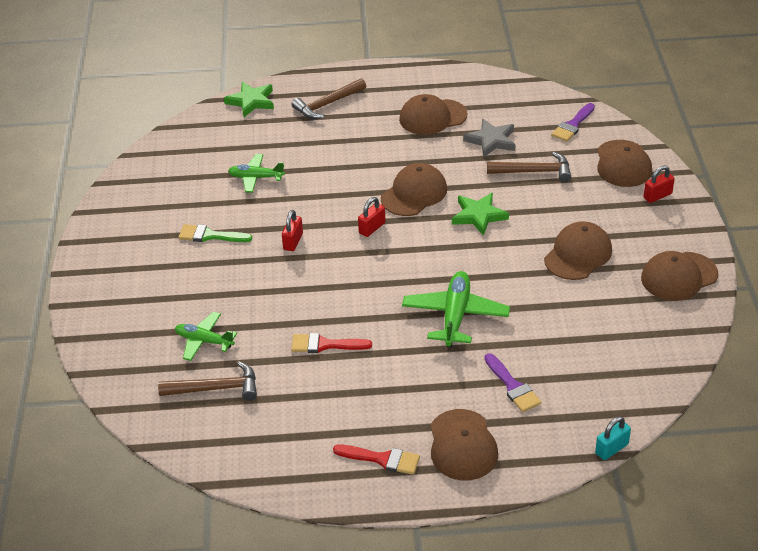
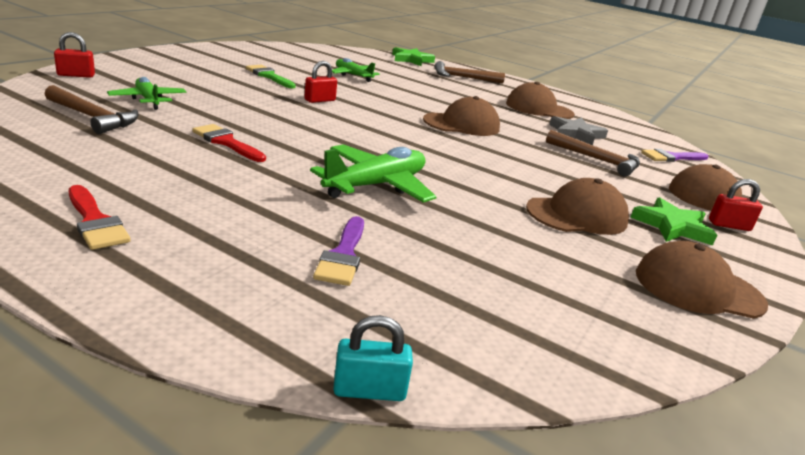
camera: 30 degrees right, 15 degrees down
(372, 228) = (394, 121): red padlock -> red padlock (76, 75)
(462, 445) = (193, 262): brown cap -> none
(478, 216) = (502, 154): green star -> green star (672, 226)

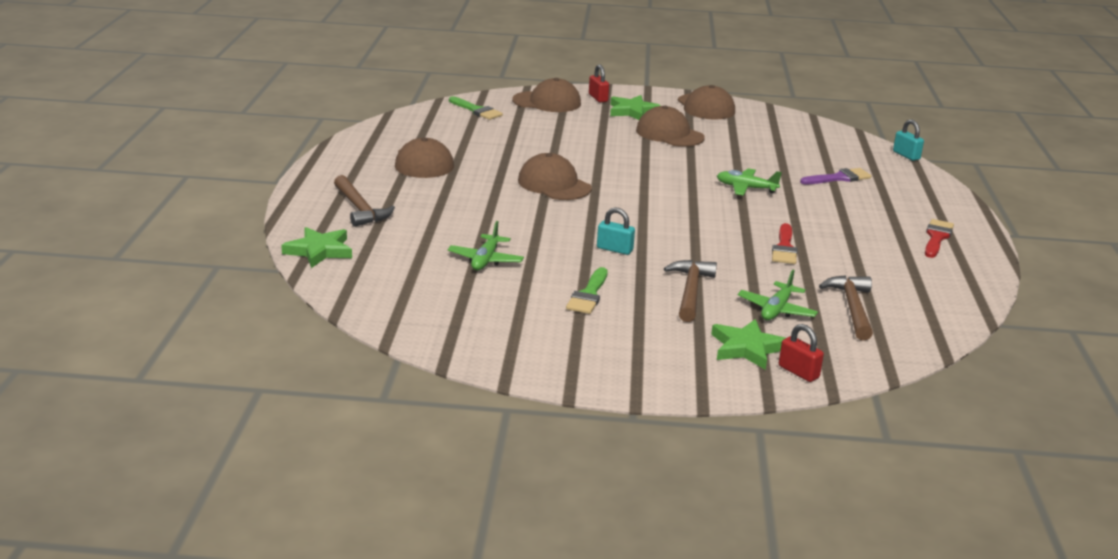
camera: 115 degrees left, 0 degrees up
(129, 77) = (747, 348): none -> green star
(320, 100) = (614, 249): red padlock -> turquoise padlock
(376, 185) = (746, 188): green plane -> green plane, size x0.63
(576, 134) = (482, 143): grey star -> none
(596, 159) = (542, 133): brown hammer -> brown hammer (690, 291)
(671, 157) = (476, 110): purple brush -> green brush

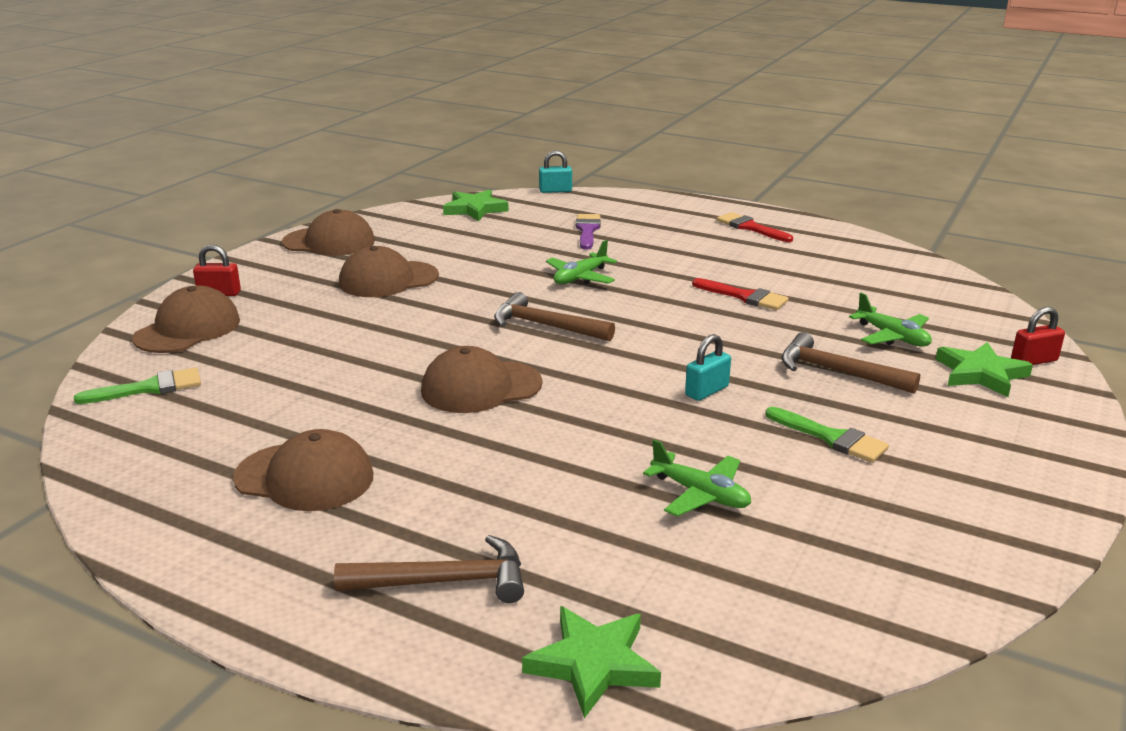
camera: 65 degrees left, 0 degrees up
(632, 111) = (292, 283): green star -> green star (475, 209)
(852, 308) = (894, 301): brown hammer -> brown hammer (546, 326)

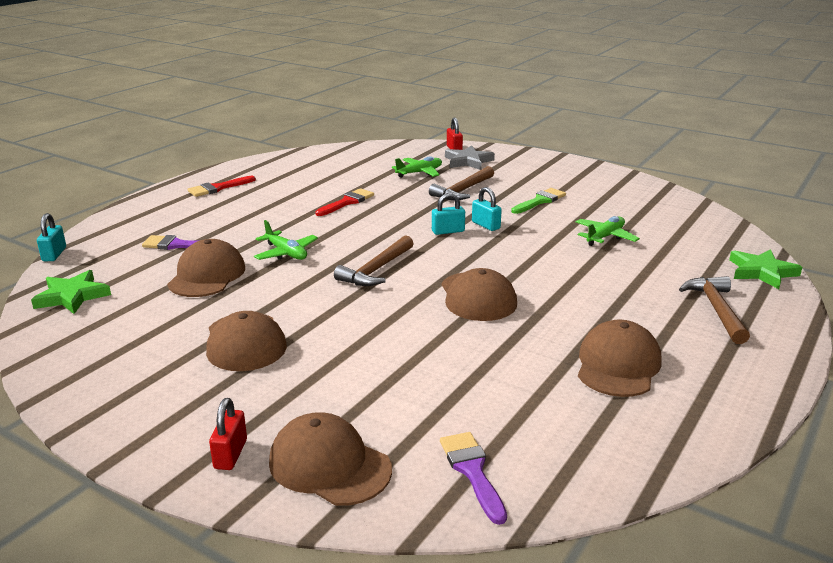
camera: 85 degrees left, 0 degrees up
(149, 388) = (472, 471): green brush -> purple brush
(329, 242) = (106, 385): brown cap -> brown cap (207, 275)
(674, 364) = (448, 231): none -> turquoise padlock
(980, 374) = (468, 161): green star -> grey star

